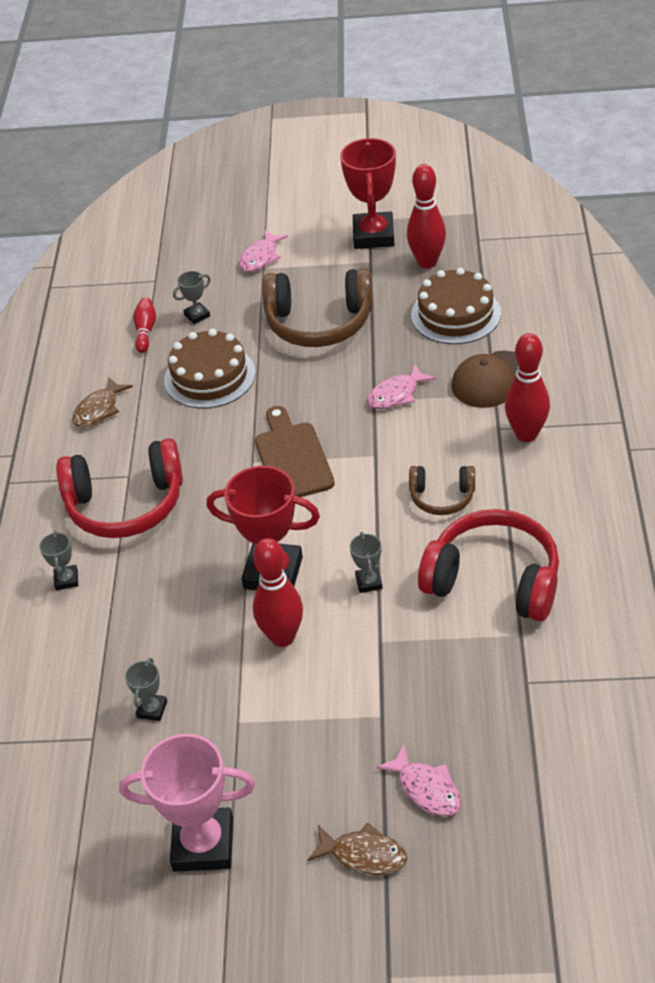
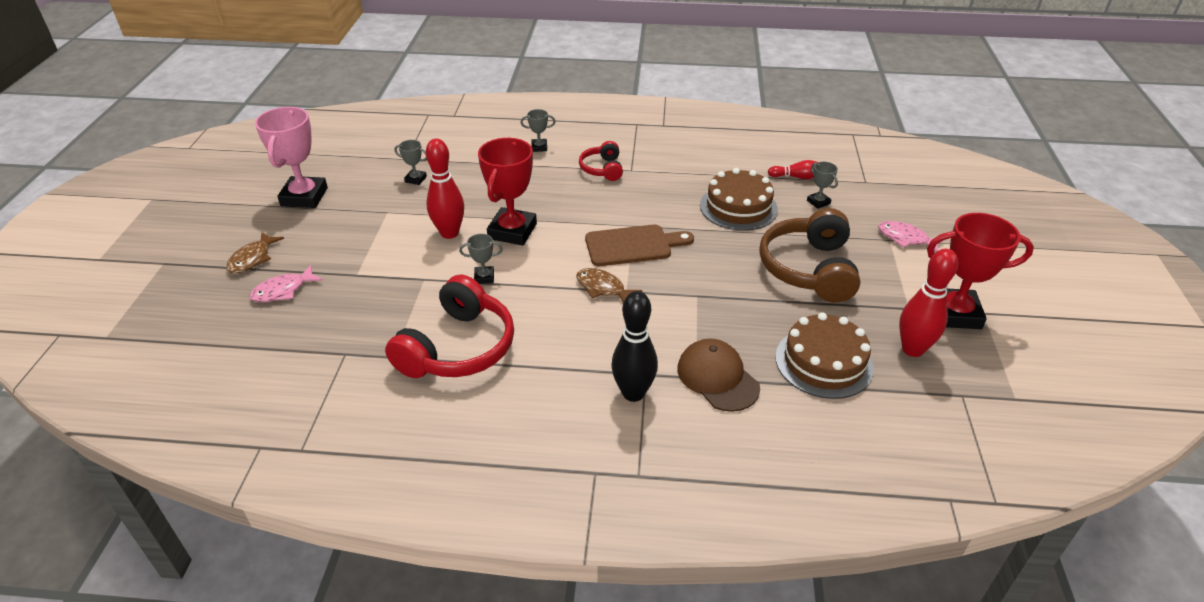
camera: 90 degrees right, 5 degrees down
(99, 409) = (705, 157): brown fish -> brown fish (603, 288)
(126, 504) = (602, 169): red headphones -> red headphones, size x0.53
(396, 394) = (703, 310): pink fish -> none
(442, 497) = (564, 326): brown headphones -> none
(526, 434) = (633, 393): red bowling pin -> black bowling pin

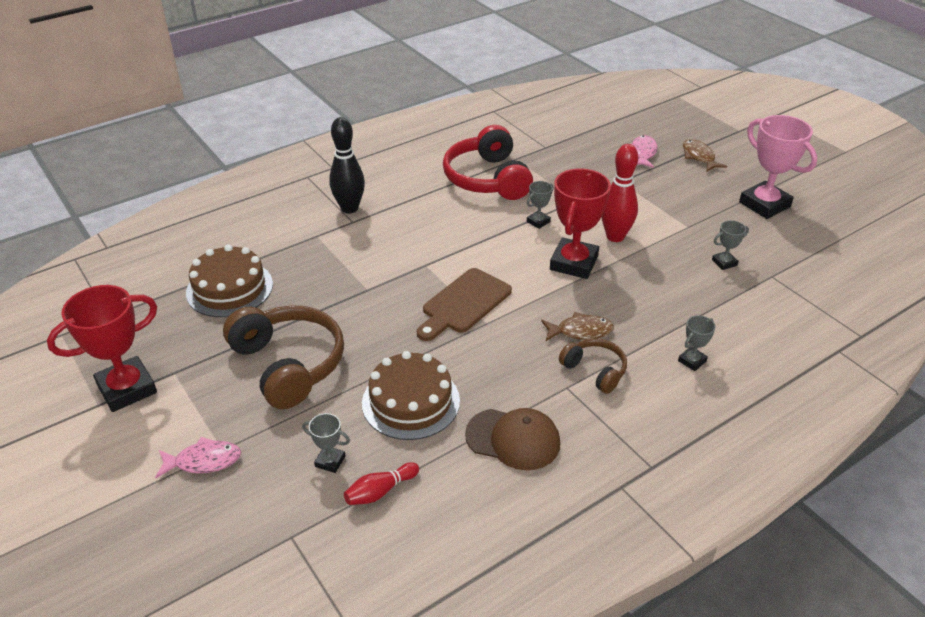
camera: 140 degrees right, 0 degrees up
(512, 231) = (574, 263): red trophy -> red trophy turned 45 degrees clockwise
(602, 169) = (595, 371): red headphones -> brown headphones
(603, 288) = (445, 257): brown fish -> brown fish (580, 331)
(717, 378) = (302, 242): brown cap -> brown cap (513, 439)
(912, 349) = (159, 334): red bowling pin -> none

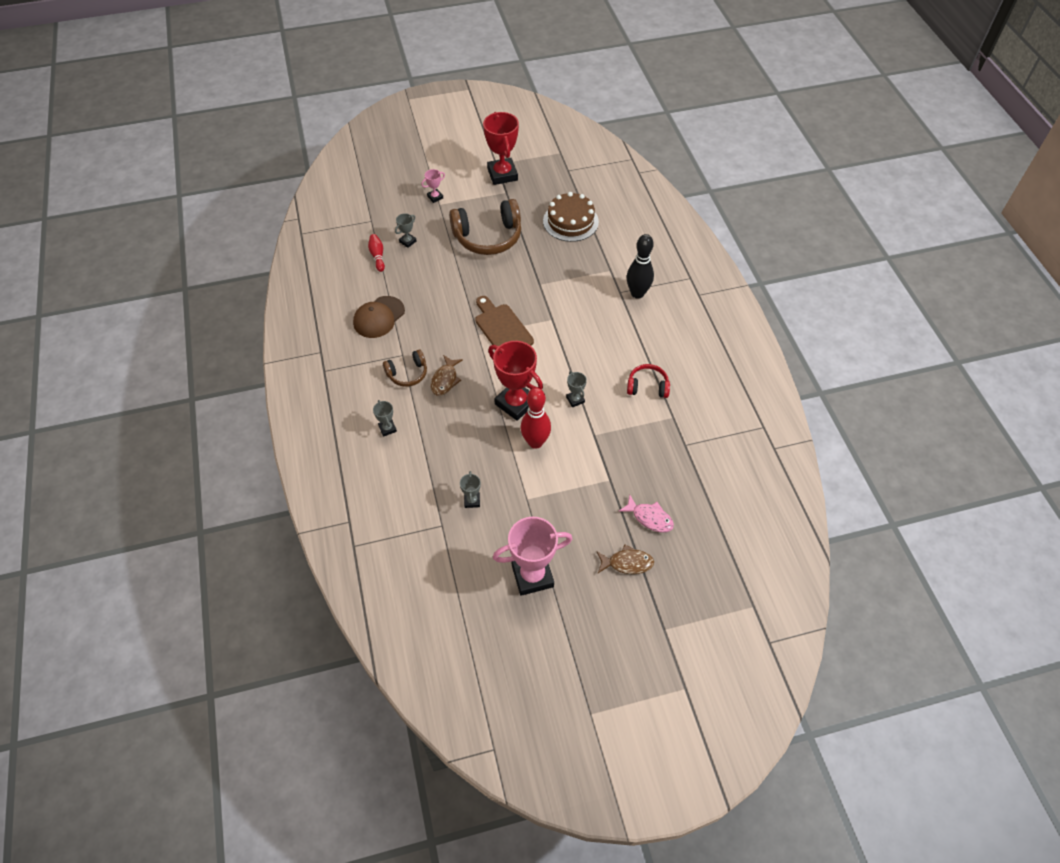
camera: 110 degrees right, 15 degrees up
(203, 461) = (435, 197): pink fish -> pink trophy
(411, 402) = (431, 281): brown cake -> none
(487, 179) = (647, 386): red headphones -> red headphones, size x0.53

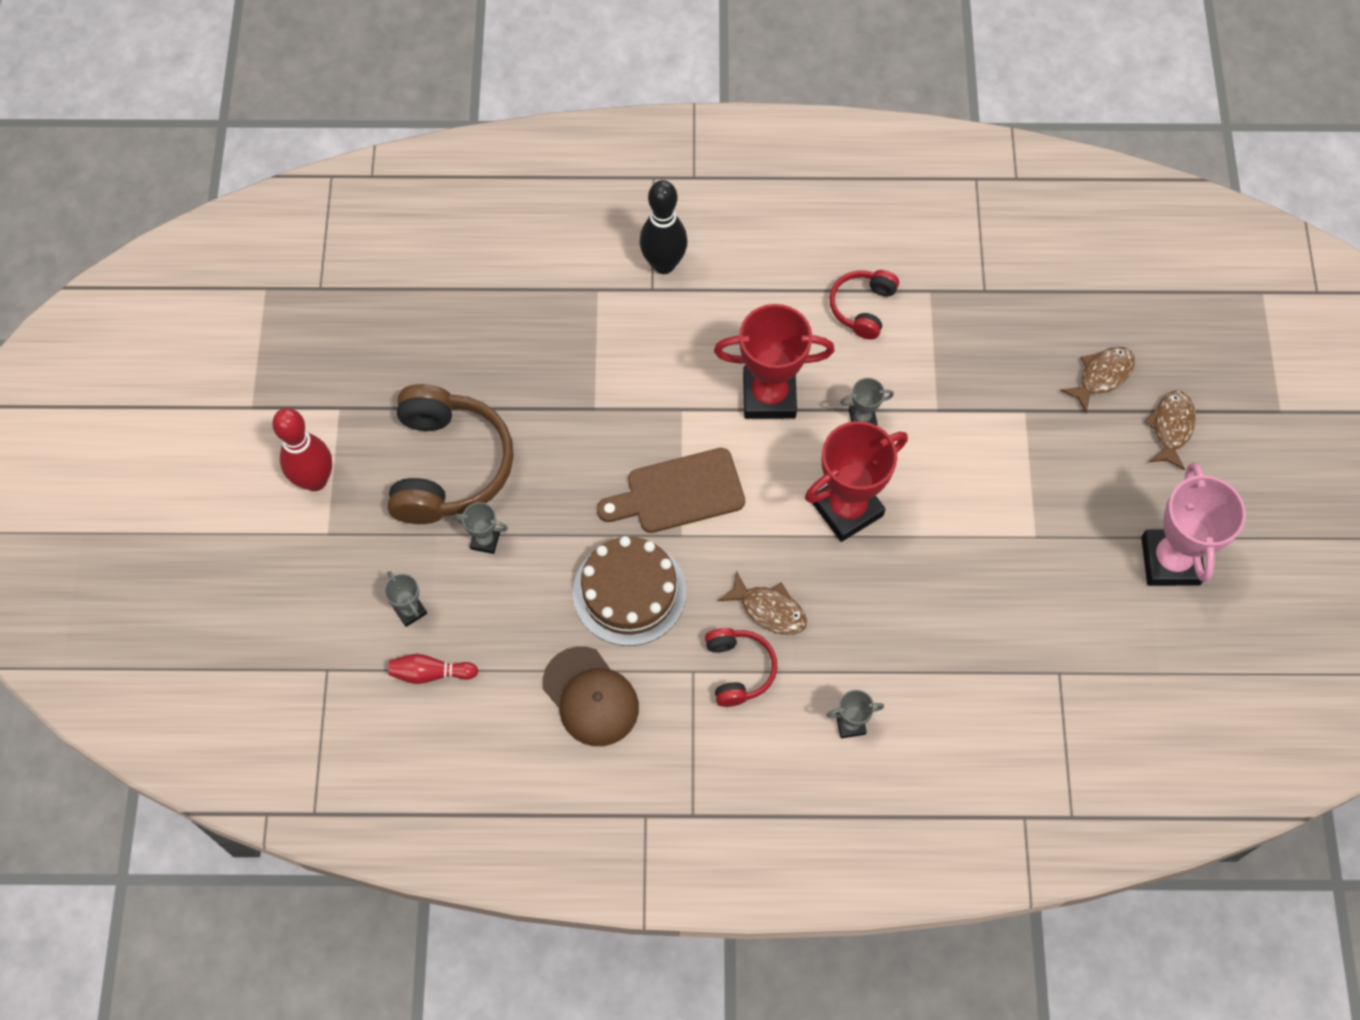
camera: 75 degrees left, 10 degrees up
(407, 373) = (738, 669): brown headphones -> red headphones
(435, 197) = (304, 537): pink trophy -> none
(472, 501) = (1023, 618): grey trophy -> grey trophy (485, 540)
(502, 174) = (287, 402): red trophy -> red trophy (769, 396)
(535, 442) = (932, 498): red bowling pin -> red bowling pin (315, 480)
(570, 221) = (457, 319): brown cake -> brown cake (629, 592)
(649, 518) = (1102, 376): pink fish -> brown fish

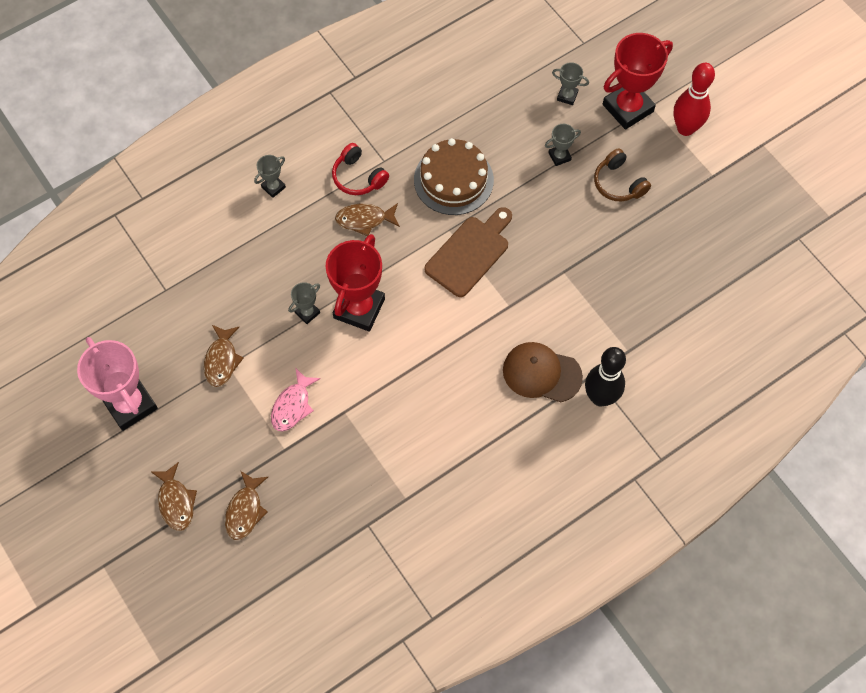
camera: 145 degrees right, 0 degrees up
(430, 673) = (527, 73): red bowling pin -> none
(448, 466) = (618, 183): brown headphones -> brown headphones, size x0.53
(590, 697) = (430, 114): brown cap -> brown cap (541, 373)
(769, 396) = (460, 350): red trophy -> red trophy (627, 108)
(862, 307) = (443, 454): red headphones -> none
(862, 418) = (389, 374): grey trophy -> grey trophy (307, 312)
(989, 449) = (293, 406): none -> pink fish
(1038, 546) = (222, 360): none -> brown fish

